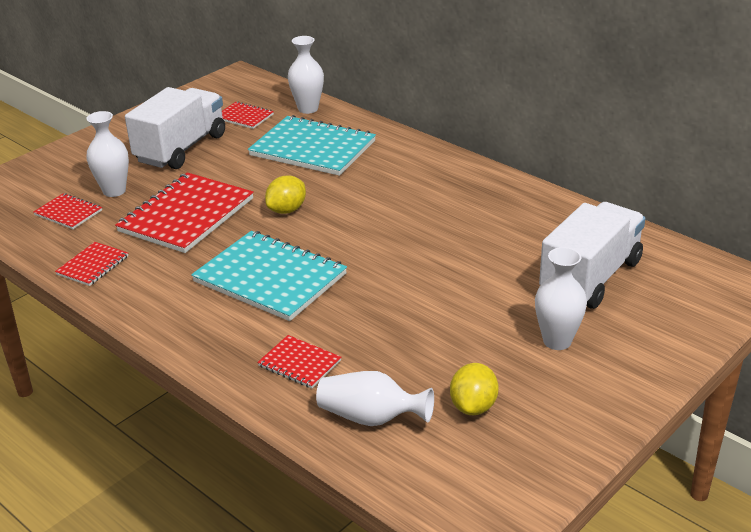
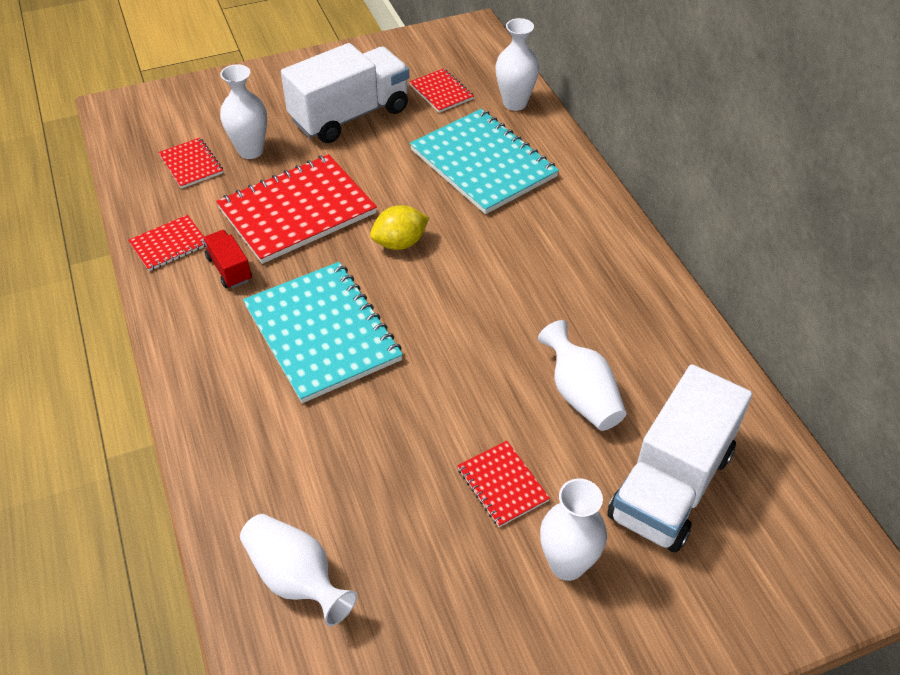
camera: 25 degrees right, 15 degrees up
(159, 264) = (229, 269): none -> red truck
(299, 363) = (275, 466): red notebook -> red notebook (502, 484)
(473, 406) = (411, 616): yellow lemon -> none
(492, 251) = (581, 394): none -> white vase
(590, 278) = (670, 484): white truck -> white truck turned 150 degrees clockwise

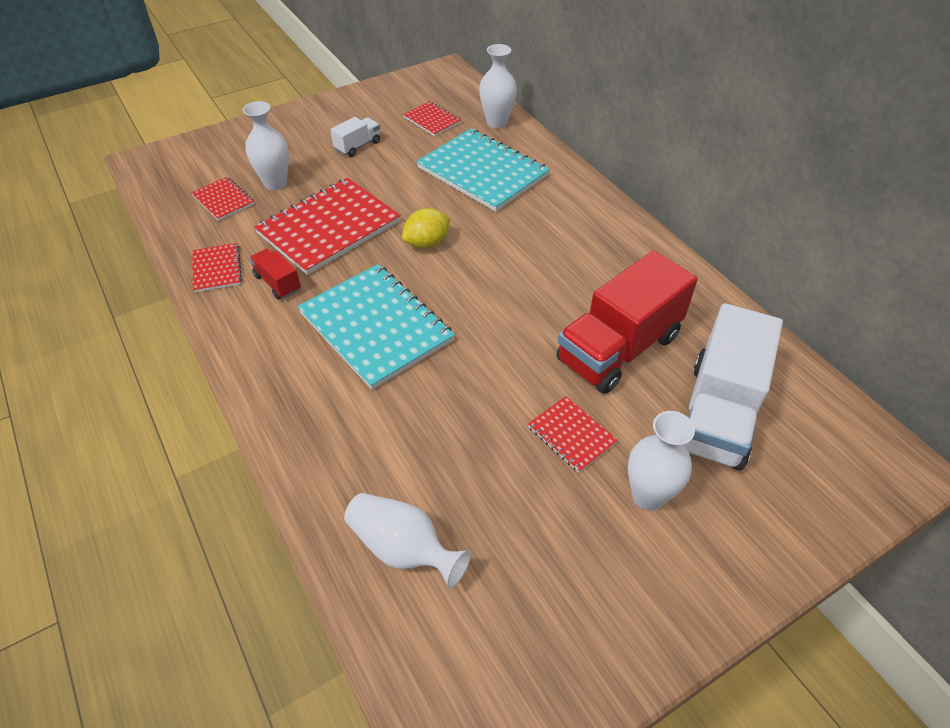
camera: 10 degrees left, 0 degrees up
(169, 244) = (217, 269): red notebook -> red notebook turned 60 degrees counterclockwise
(350, 115) = (358, 146): white truck -> white truck, size x0.46
(581, 394) = (618, 348): white vase -> red truck

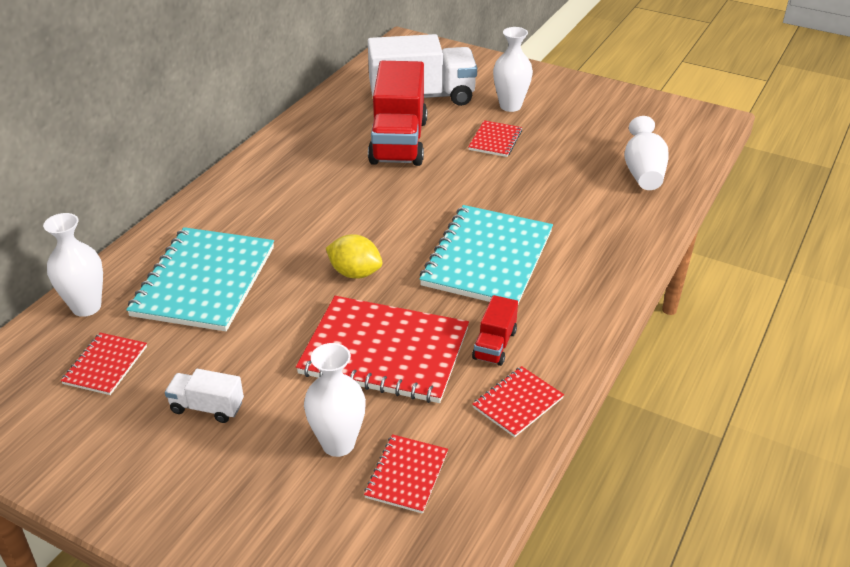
camera: 120 degrees left, 10 degrees down
(618, 348) = (398, 142): red truck -> red truck turned 75 degrees clockwise

